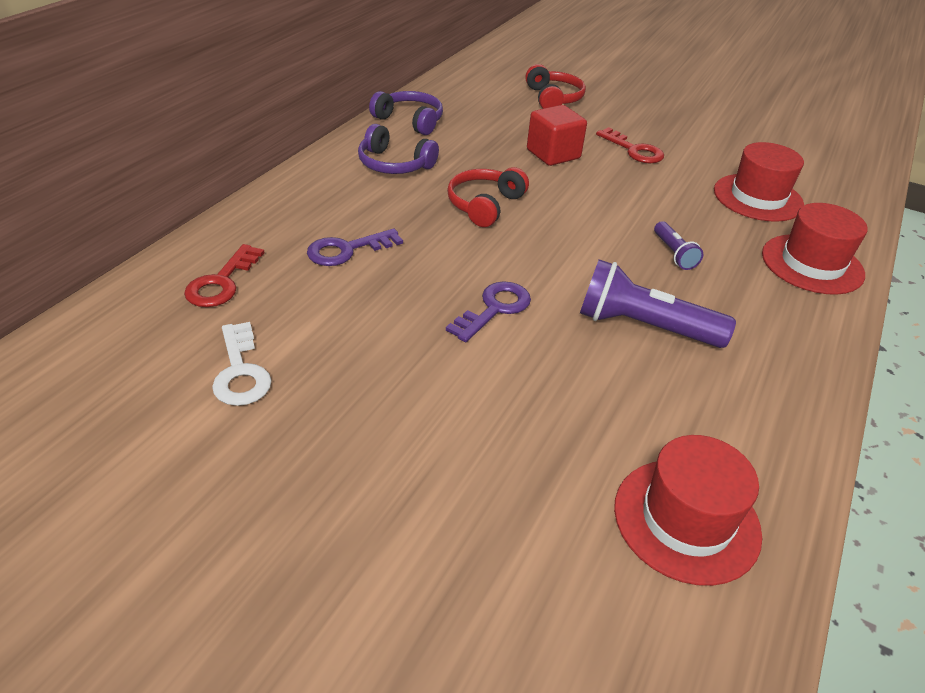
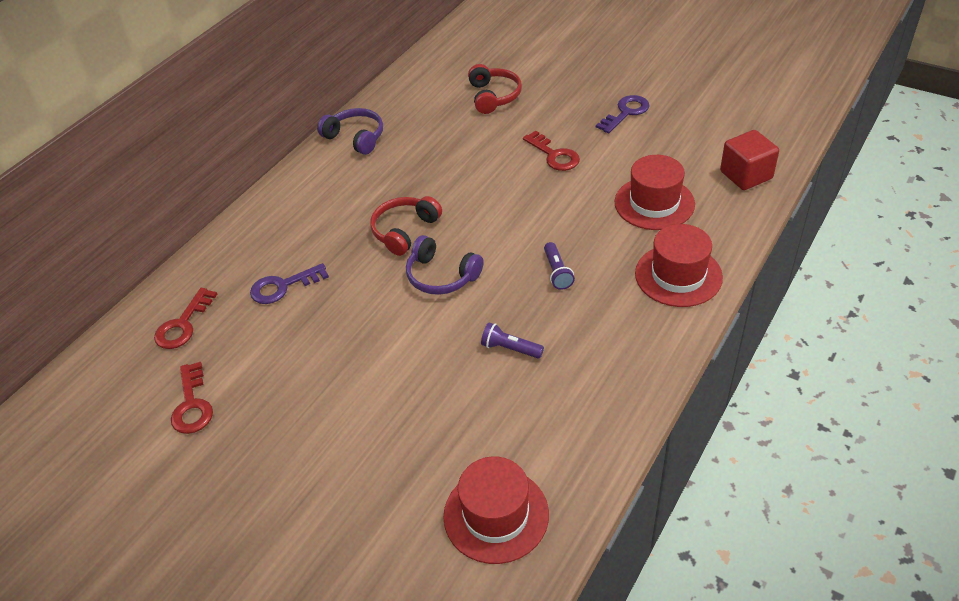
camera: 10 degrees right, 5 degrees up
(240, 371) = (192, 404): white key -> red key
(394, 164) = (334, 191): purple headphones -> purple headphones (441, 276)
(494, 309) = (392, 338): purple key -> purple key (625, 113)
(553, 154) = (477, 167): red cube -> red cube (746, 175)
(643, 327) = (510, 349): purple flashlight -> purple flashlight, size x0.52

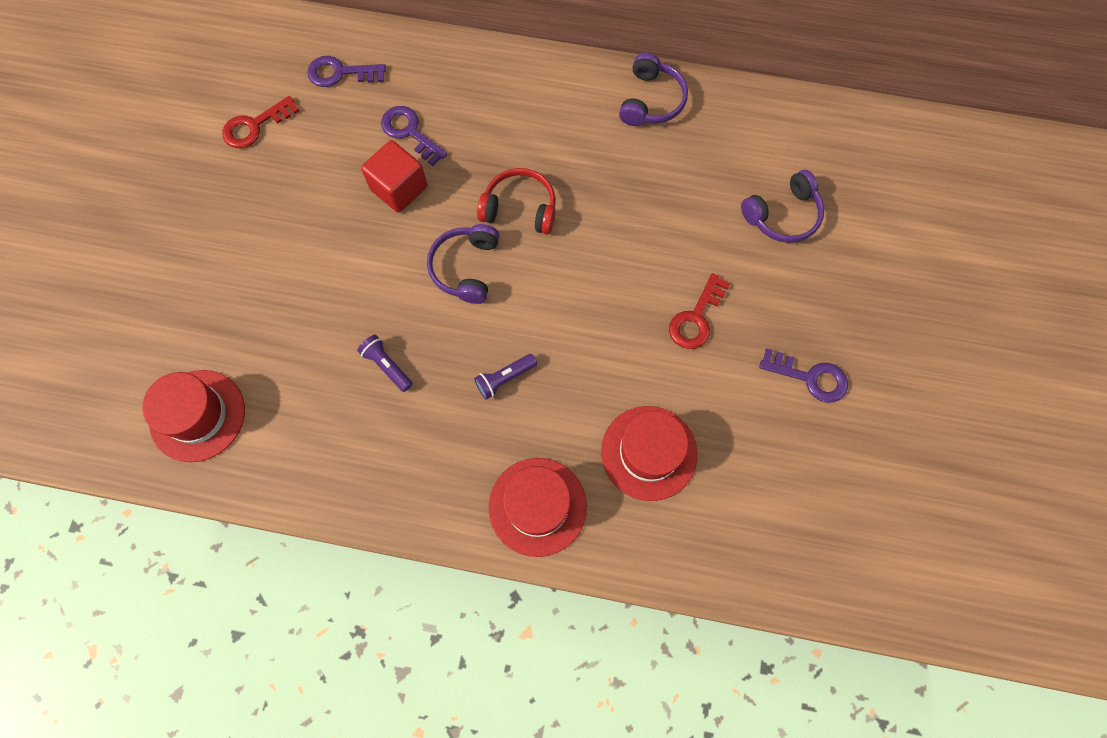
camera: 65 degrees right, 25 degrees up
(183, 324) = (341, 73): red key -> purple key
(493, 96) = (783, 215): red headphones -> purple headphones
(510, 349) = (387, 366): purple flashlight -> purple flashlight turned 45 degrees counterclockwise
(746, 175) = (738, 550): red cube -> red cube (399, 188)

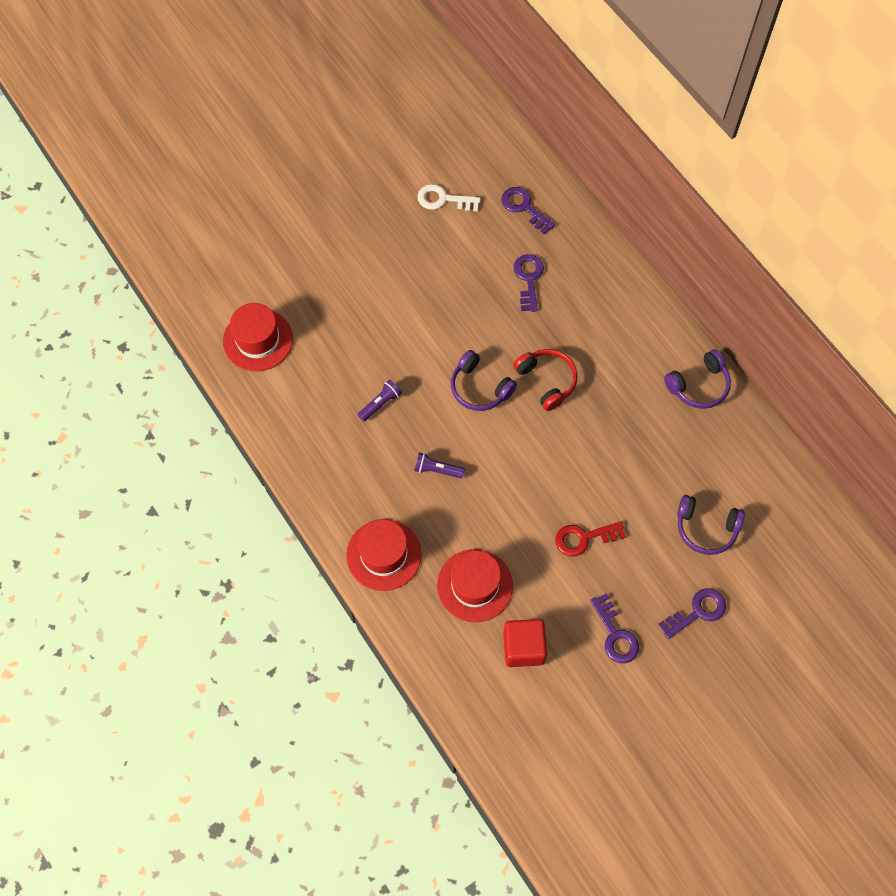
camera: 45 degrees right, 5 degrees down
(255, 126) = (443, 199): red key -> white key
(387, 366) = (380, 403): purple flashlight -> purple flashlight turned 45 degrees clockwise
(399, 188) = (488, 307): red cube -> red cube (523, 647)
(466, 268) = (479, 388): purple headphones -> purple headphones turned 105 degrees counterclockwise
(851, 292) = (697, 612): none -> purple key

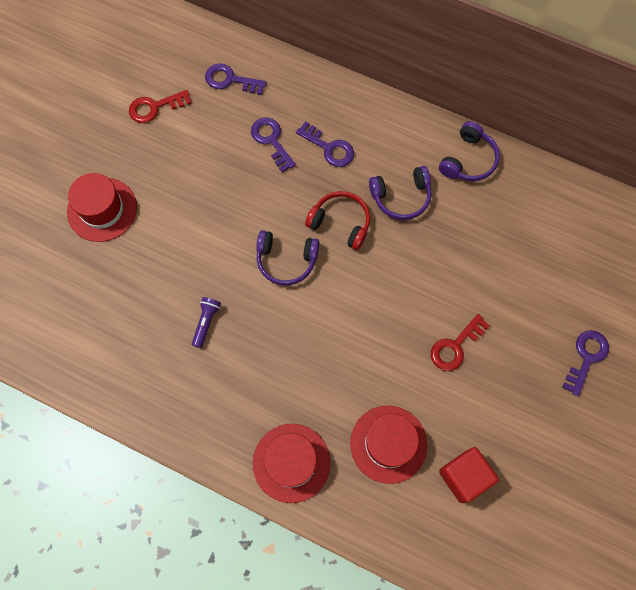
camera: 30 degrees left, 5 degrees up
(258, 340) = (57, 324): red hat -> red hat (102, 209)
(437, 470) = (293, 356): purple flashlight -> none
(443, 199) = (155, 107): white key -> red key
(615, 634) = (533, 418): purple key -> purple key (329, 148)
(706, 528) = (548, 280): purple headphones -> purple headphones (401, 197)

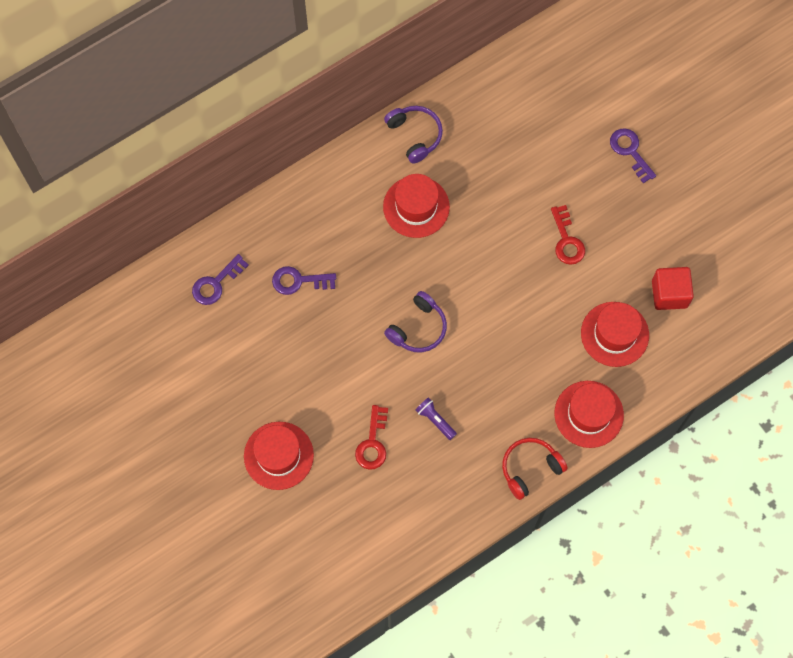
camera: 60 degrees left, 0 degrees up
(155, 107) = (203, 361): red key -> red key (373, 442)
(329, 148) = (335, 238): purple key -> none
(340, 223) = (410, 267): red headphones -> red headphones (530, 468)
(401, 197) = (416, 207): purple headphones -> red hat

